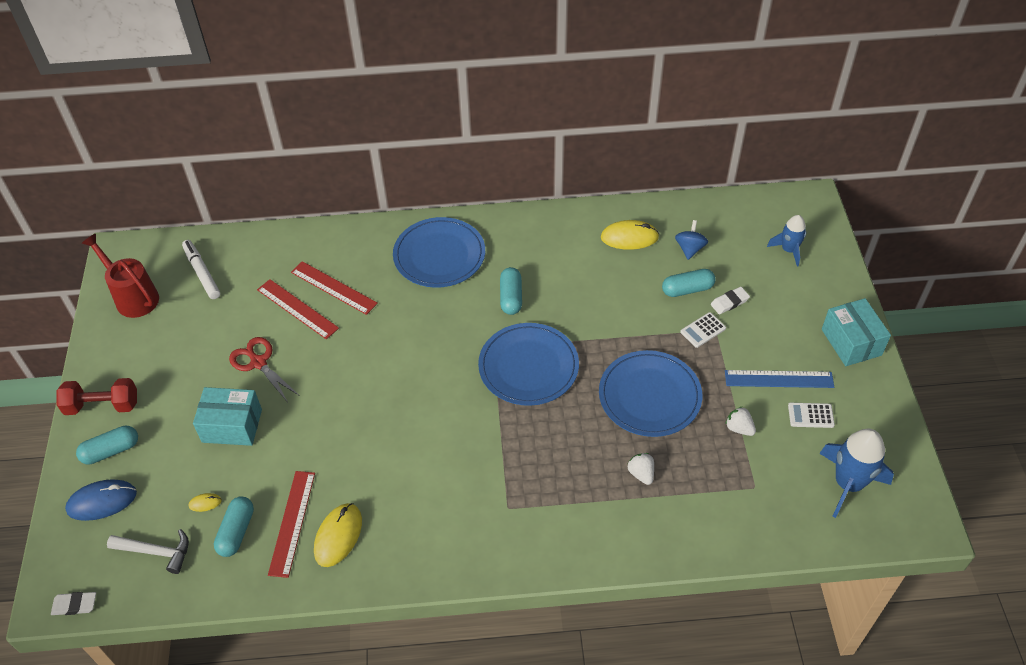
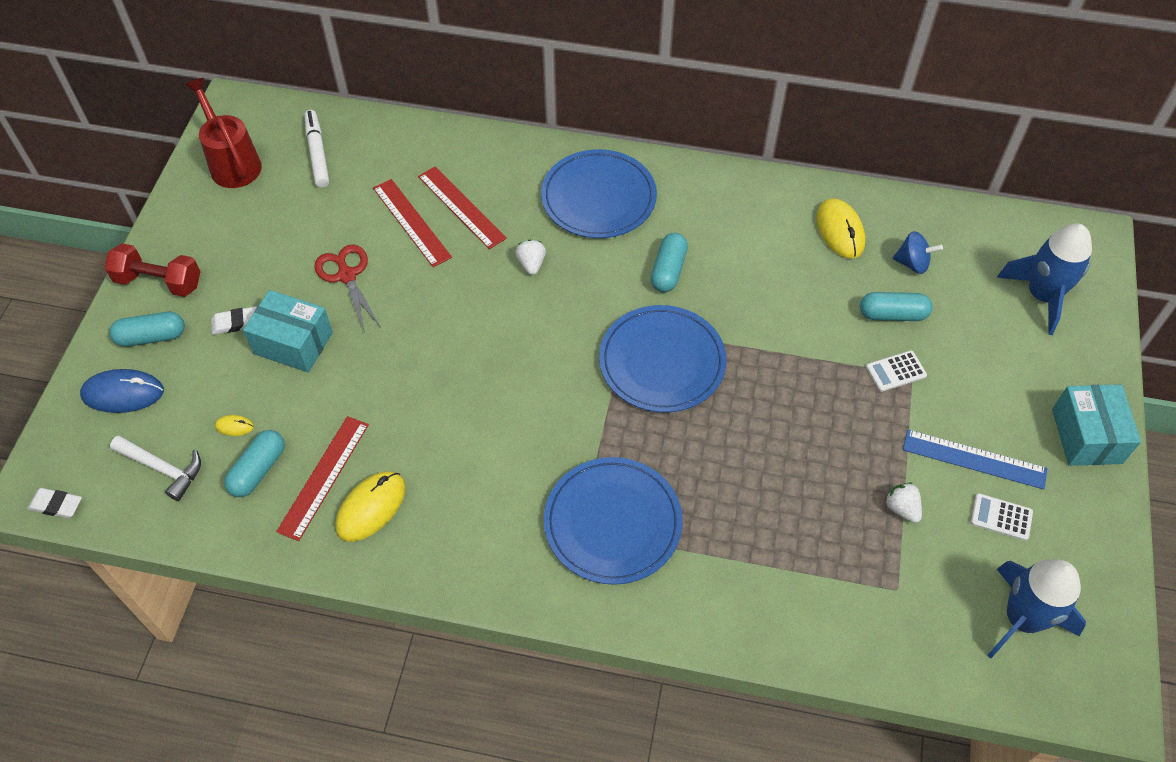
camera: 15 degrees right, 5 degrees up
(629, 237) = (840, 231): yellow mouse -> yellow mouse turned 60 degrees clockwise
(641, 473) = (758, 532): white strawberry -> white strawberry (531, 264)
(649, 396) = (800, 437): blue plate -> blue plate (612, 522)
(689, 249) = (912, 263): blue spinning top -> blue spinning top turned 75 degrees clockwise
(729, 302) = (942, 344): white eraser -> white eraser (235, 323)
(788, 250) = (1042, 296): blue rocket -> blue rocket, size x1.64

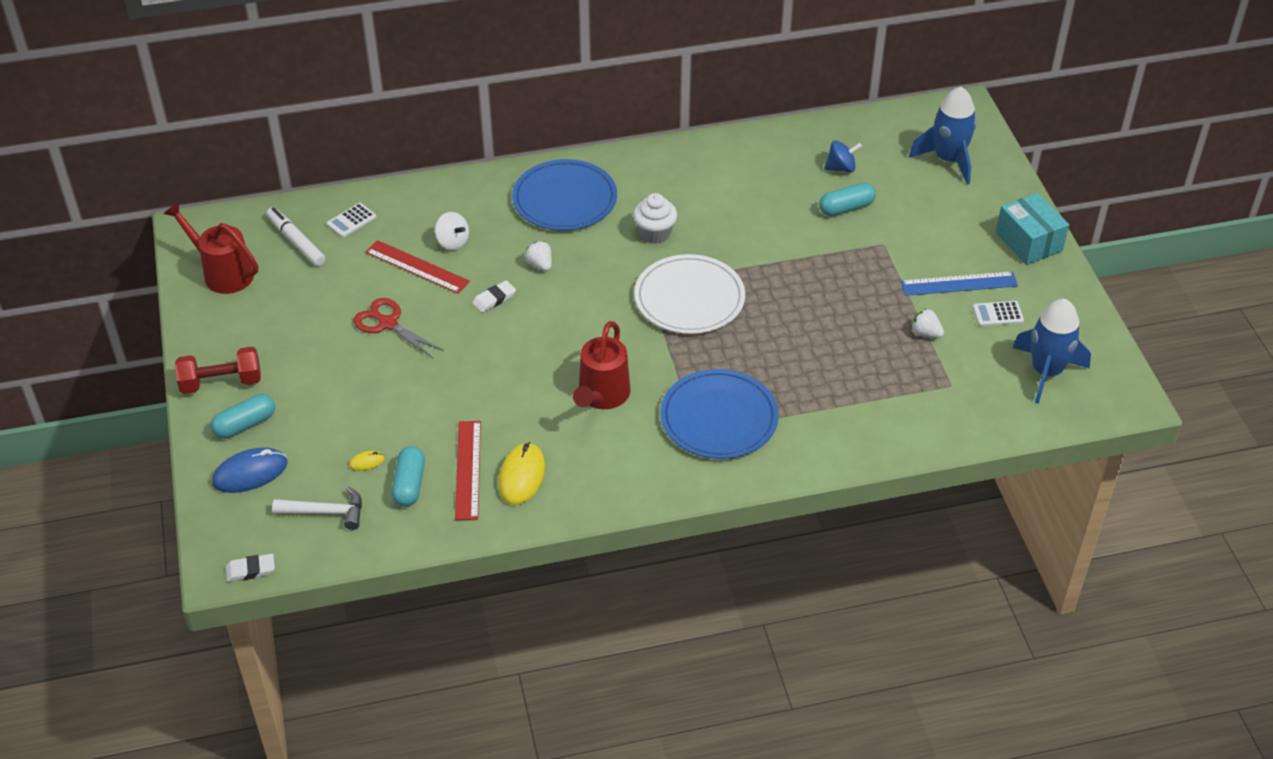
camera: 25 degrees left, 10 degrees down
(235, 323) = (313, 389): white eraser -> white eraser (494, 299)
(293, 343) = (375, 387): turquoise box -> none
(461, 207) = (453, 242): red ruler -> white spinning top
(505, 445) = (601, 397): none -> red watering can
(662, 361) = (689, 298): blue plate -> white plate
(668, 270) = (655, 233): turquoise capsule -> white cupcake
(840, 231) = (773, 162): yellow mouse -> none
(895, 371) = (870, 245): white calculator -> white calculator (351, 220)

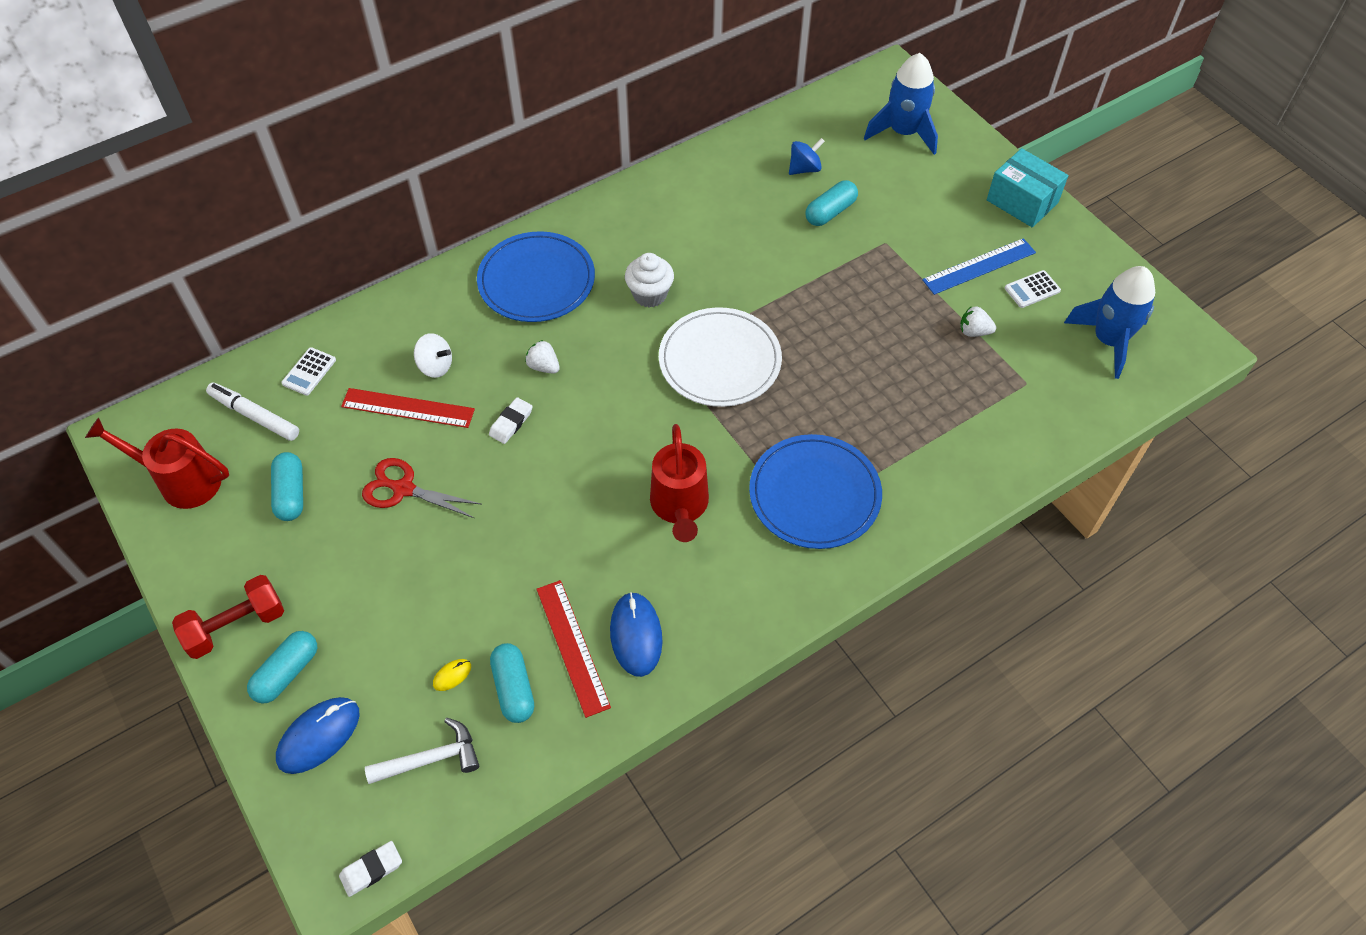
camera: 20 degrees left, 10 degrees up
(300, 304) = (291, 494): none -> turquoise capsule
(521, 476) = (636, 635): yellow mouse -> blue mouse

